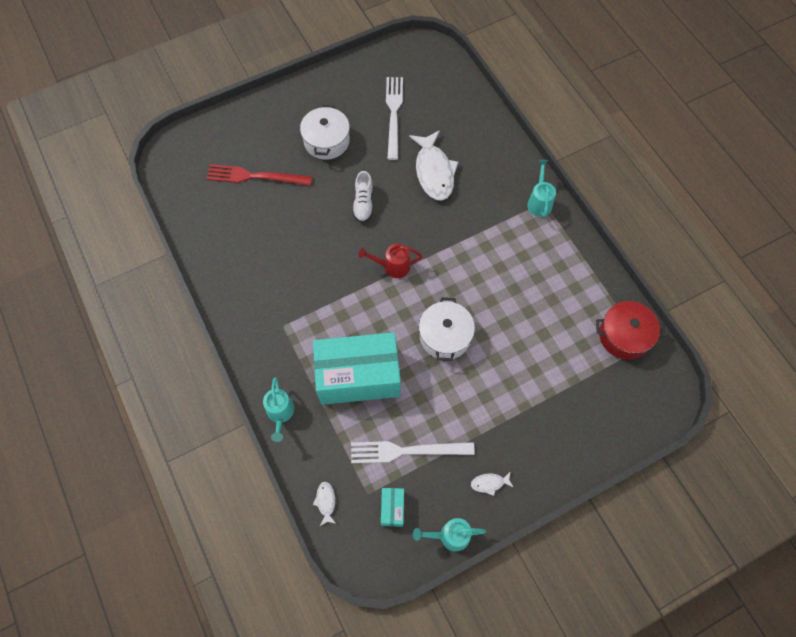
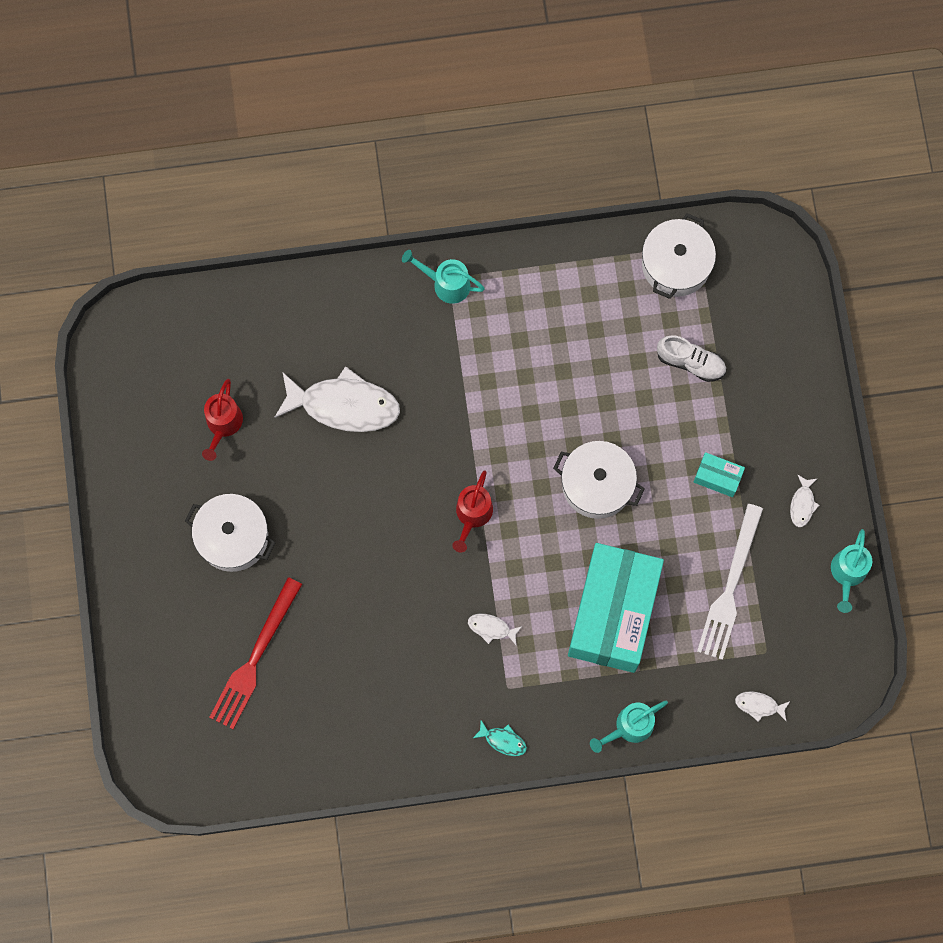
camera: 70 degrees left, 10 degrees up
(246, 335) = (503, 740): none -> turquoise fish
(280, 414) = (629, 727): turquoise watering can -> turquoise watering can turned 135 degrees clockwise
(320, 303) = (491, 628): none -> white fish
(363, 203) = (359, 520): white shoe -> white shoe (691, 362)
(392, 508) = (793, 629): turquoise box -> turquoise box (717, 477)
(393, 114) = (223, 425): white fork -> red watering can
(624, 336) = (676, 264): red pot -> white pot

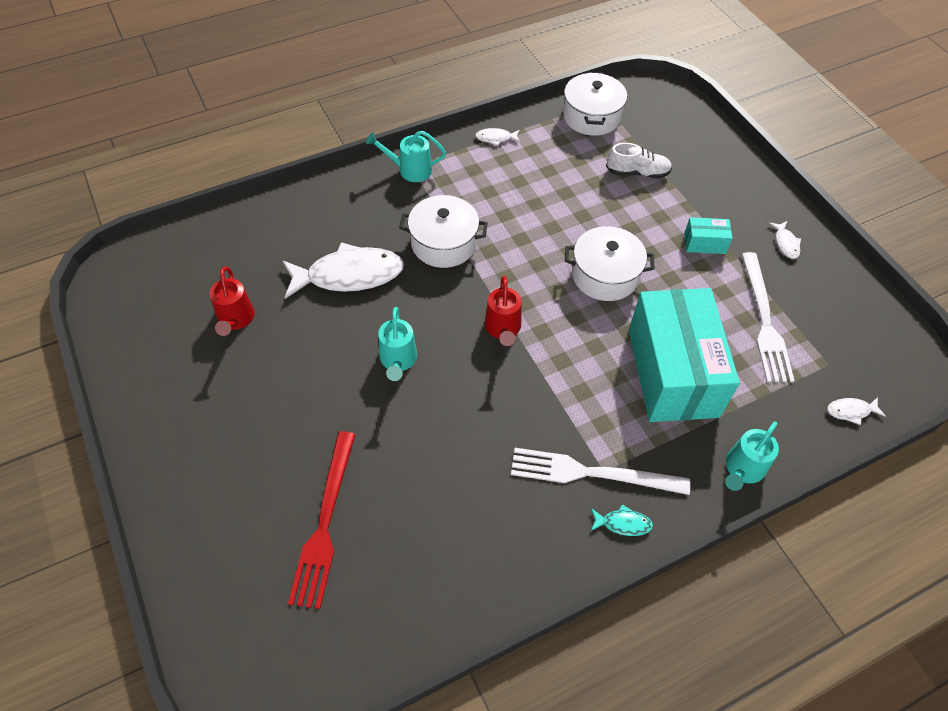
camera: 20 degrees left, 20 degrees down
(233, 537) = (270, 412): white pot -> white pot (444, 243)
(491, 628) = (563, 419): white fish -> white fish (495, 138)
(495, 687) = (592, 473): none -> white fork
(847, 574) = (856, 283): turquoise watering can -> turquoise watering can (398, 361)

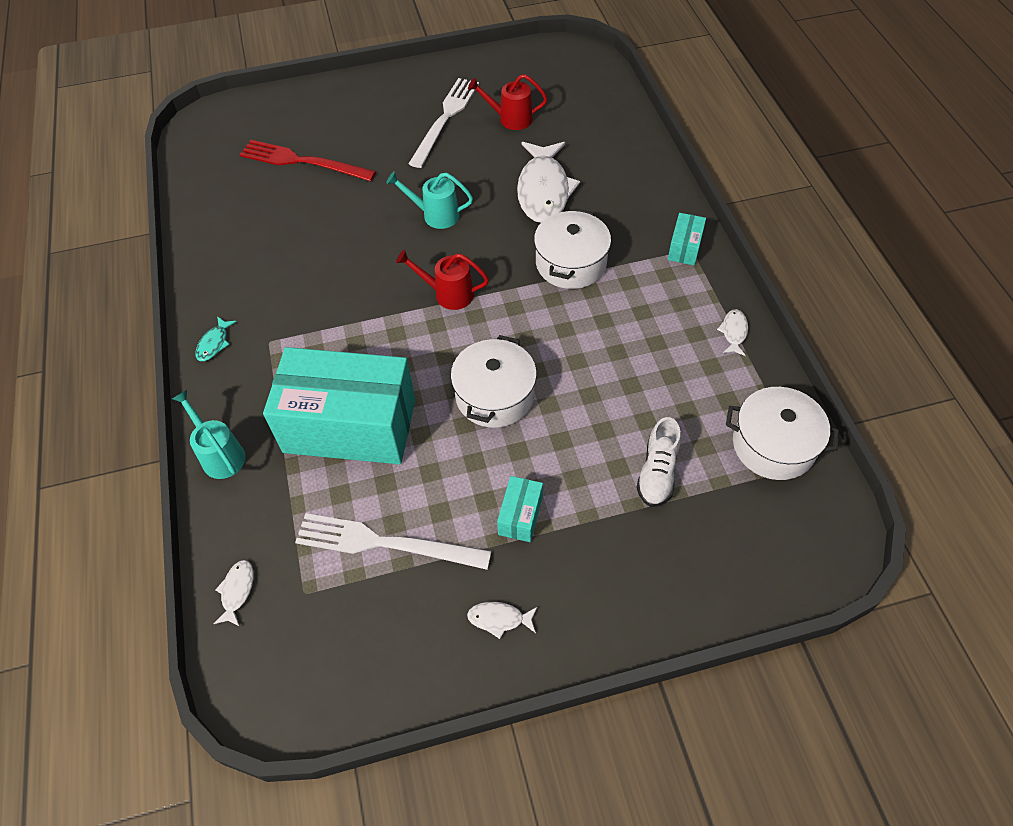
camera: 105 degrees right, 0 degrees up
(410, 170) = (684, 248): turquoise watering can -> turquoise box
(592, 473) = (270, 332): white fork -> white fork (445, 119)

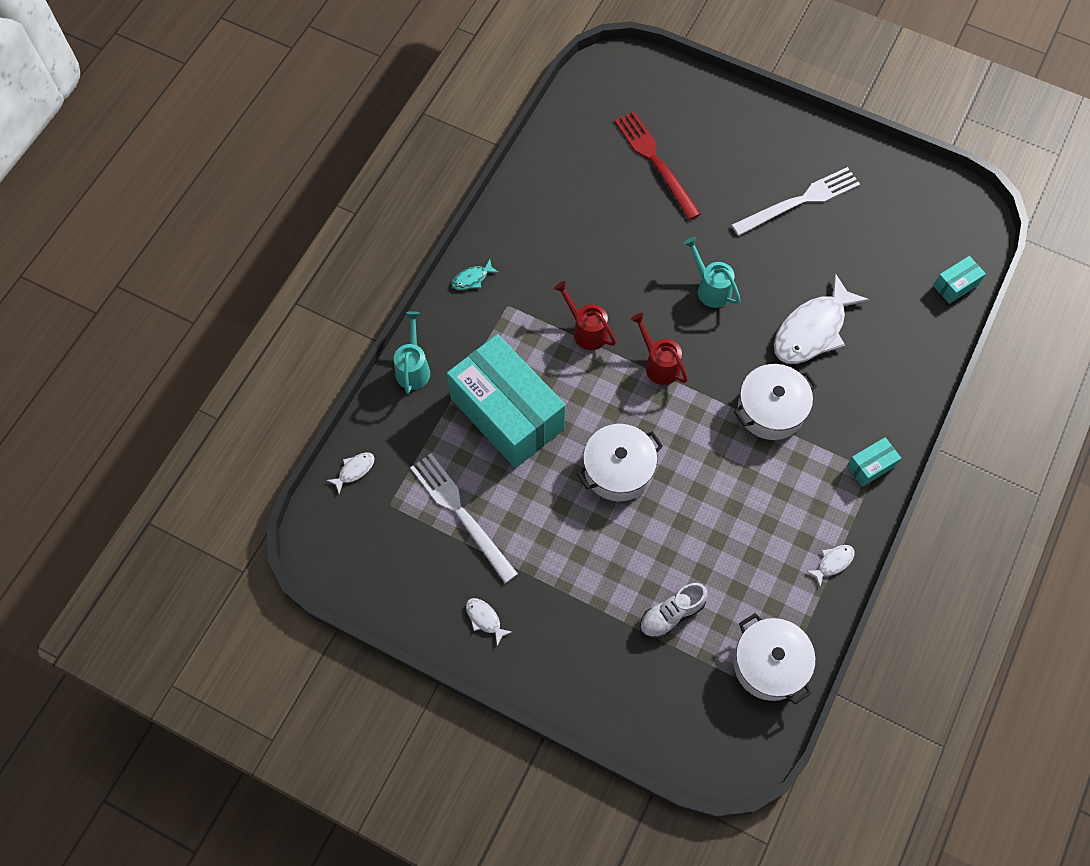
camera: 40 degrees right, 10 degrees up
(510, 119) = (851, 240): red watering can -> red watering can (586, 330)
(520, 515) = (557, 566): turquoise box -> turquoise box (955, 285)

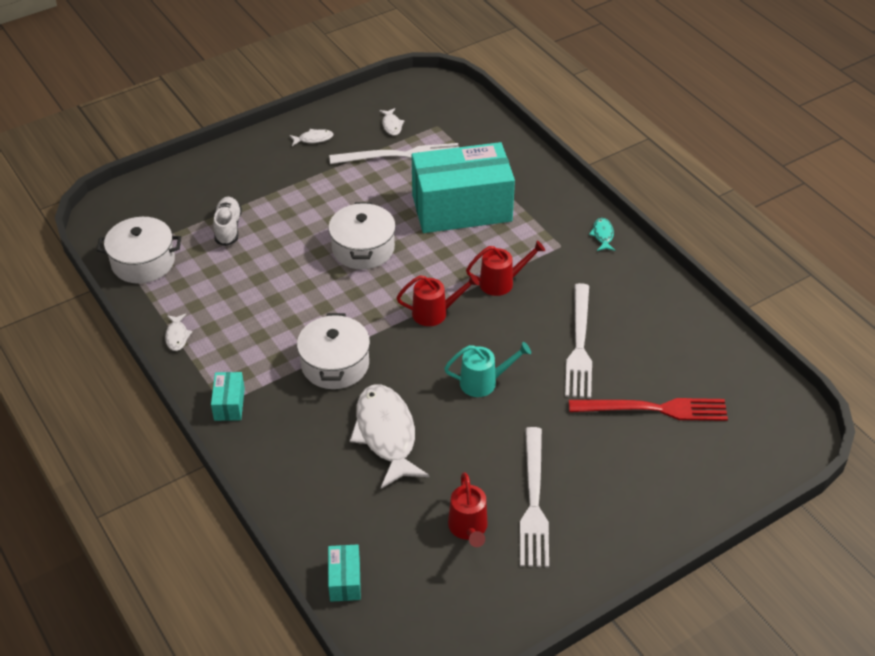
camera: 120 degrees right, 20 degrees down
(354, 470) = (478, 118): white fish -> white fish (392, 125)
(413, 368) = (541, 174): turquoise watering can -> none
(621, 239) = (579, 345): none -> white fork
(854, 230) = (468, 529): none -> red watering can

